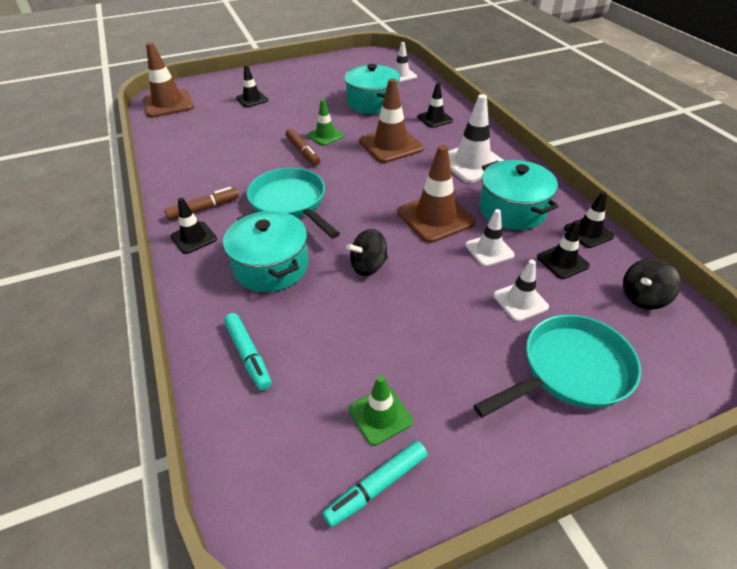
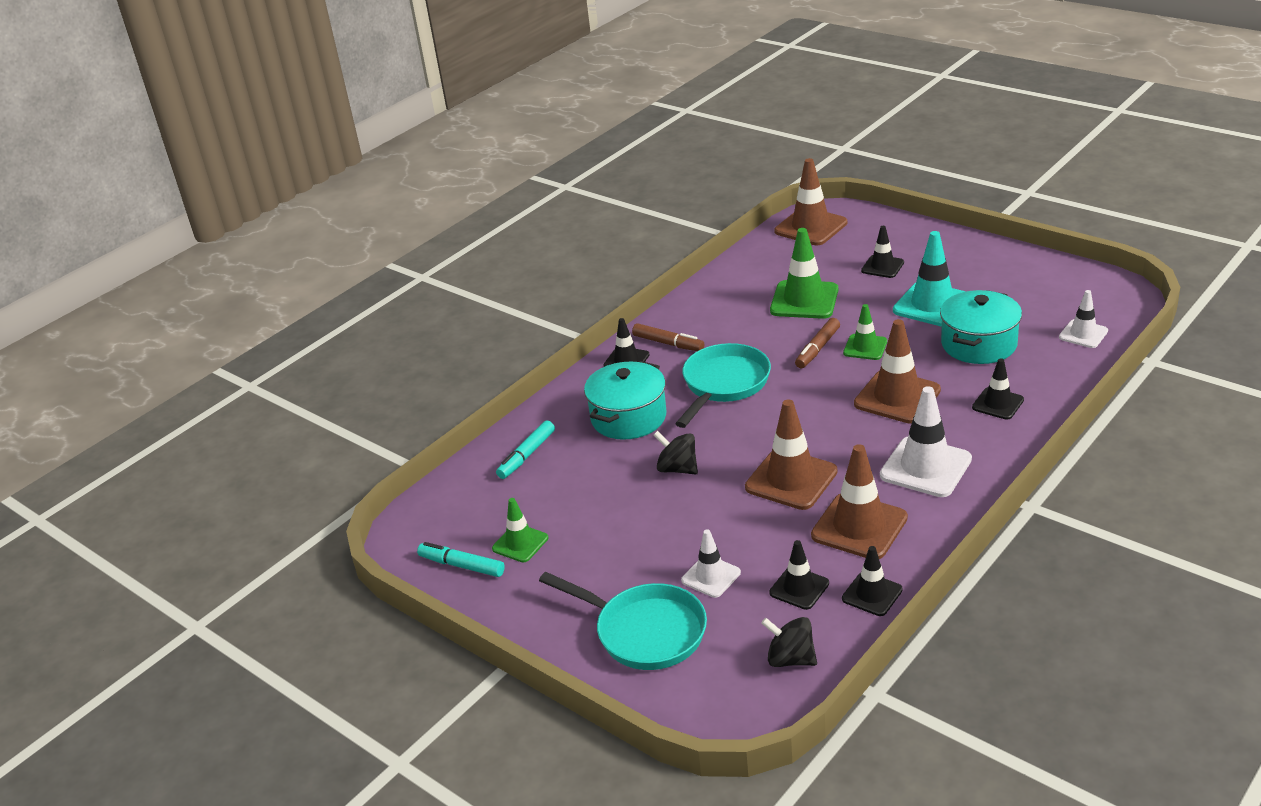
camera: 65 degrees right, 10 degrees down
(243, 136) = (804, 300): none -> green traffic cone
(314, 100) = (932, 305): none -> turquoise traffic cone
(489, 250) = (771, 533): white traffic cone -> none
(512, 210) = (859, 527): turquoise pot -> brown traffic cone

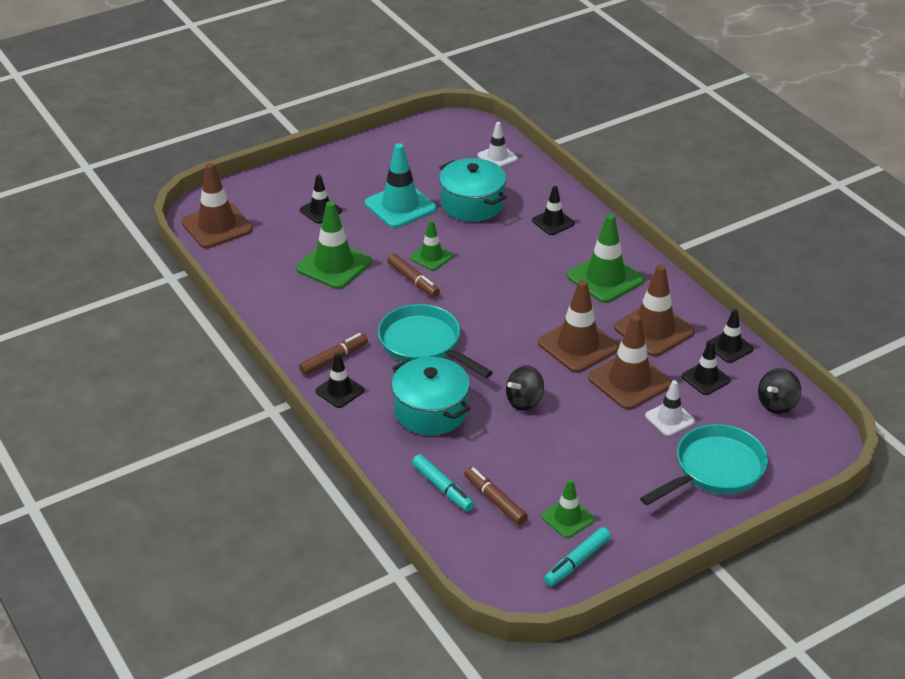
camera: 75 degrees left, 5 degrees up
(524, 491) = (495, 500): none -> brown marker
(897, 397) = (510, 263): brown traffic cone -> brown traffic cone (629, 381)
(925, 467) = (605, 278): white traffic cone -> green traffic cone

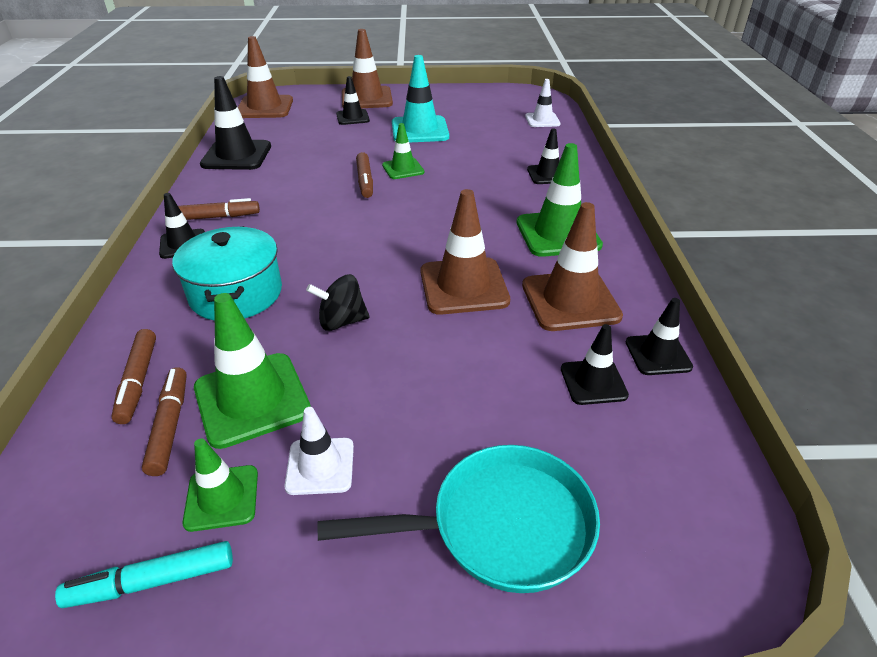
camera: 30 degrees right, 0 degrees up
(268, 293) = (236, 155): none -> black traffic cone
(334, 265) = (314, 152): green traffic cone -> green traffic cone (252, 399)
(424, 344) = (309, 232): turquoise pan -> none
(442, 488) = (138, 381): turquoise marker -> brown marker
(472, 204) = (484, 144): turquoise pot -> none
(629, 381) = (487, 346): brown traffic cone -> brown traffic cone (366, 98)
(669, 418) = (498, 415): white traffic cone -> white traffic cone (320, 466)
(777, 404) = (680, 462): black spinning top -> none

